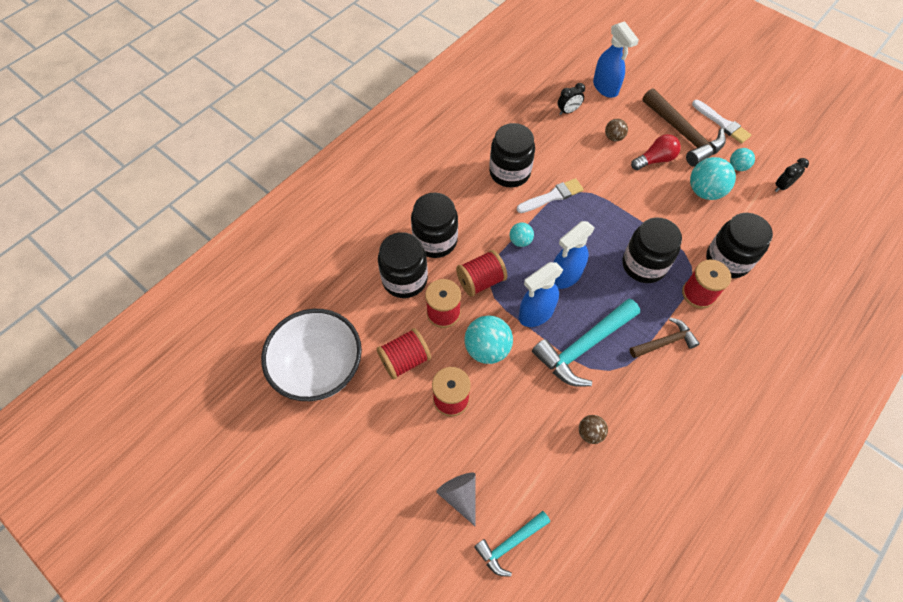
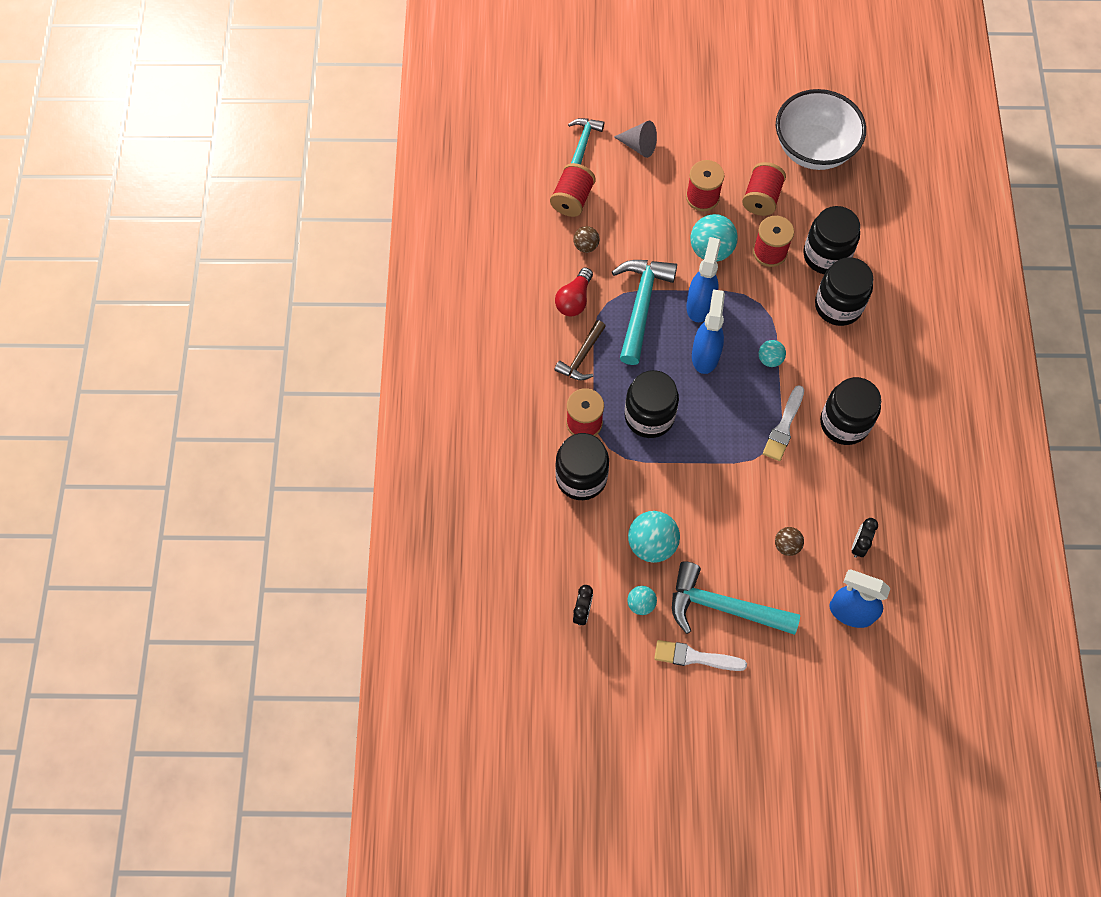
camera: 140 degrees right, 5 degrees up
(481, 281) = (767, 299): red spool -> red spool (572, 199)
(655, 160) = (726, 548): red light bulb -> red light bulb (574, 300)
(683, 134) = (722, 607): brown hammer -> turquoise hammer

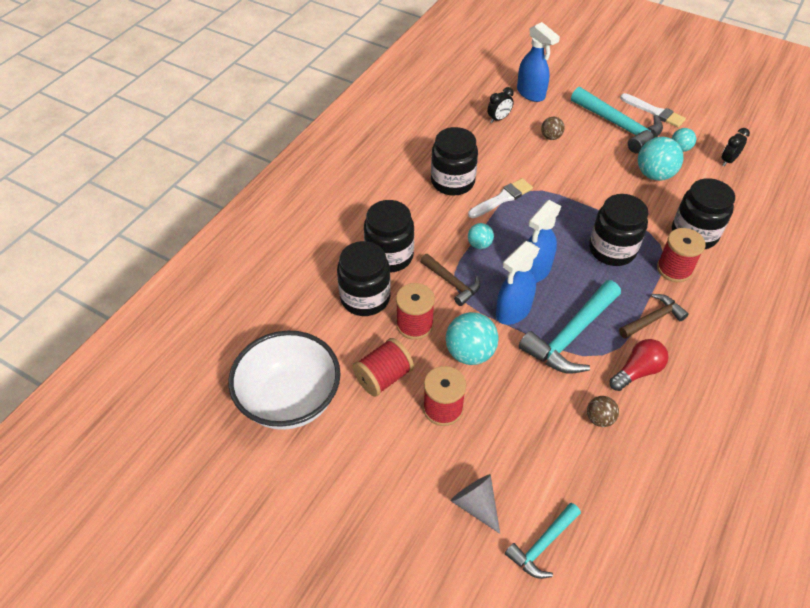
camera: 150 degrees left, 15 degrees down
(572, 199) = (590, 479): red spool -> none
(766, 306) = (452, 283): none -> brown hammer

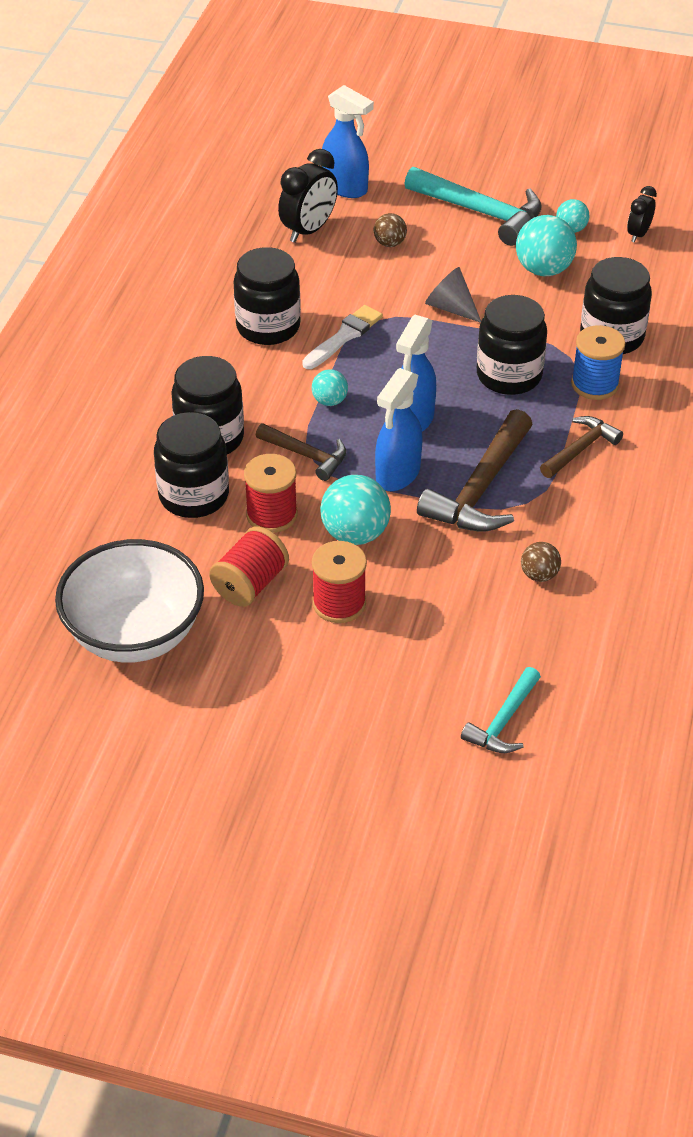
camera: 15 degrees left, 5 degrees down
(476, 505) = (412, 698): grey cone -> grey cone (451, 307)
(498, 119) = (309, 230): black clock -> black clock, size x1.68
(571, 336) = (480, 489): turquoise hammer -> brown hammer
(637, 371) = (574, 513): red light bulb -> none
(654, 112) = (525, 185): white brush -> none
(674, 269) = (594, 384): red spool -> blue spool

